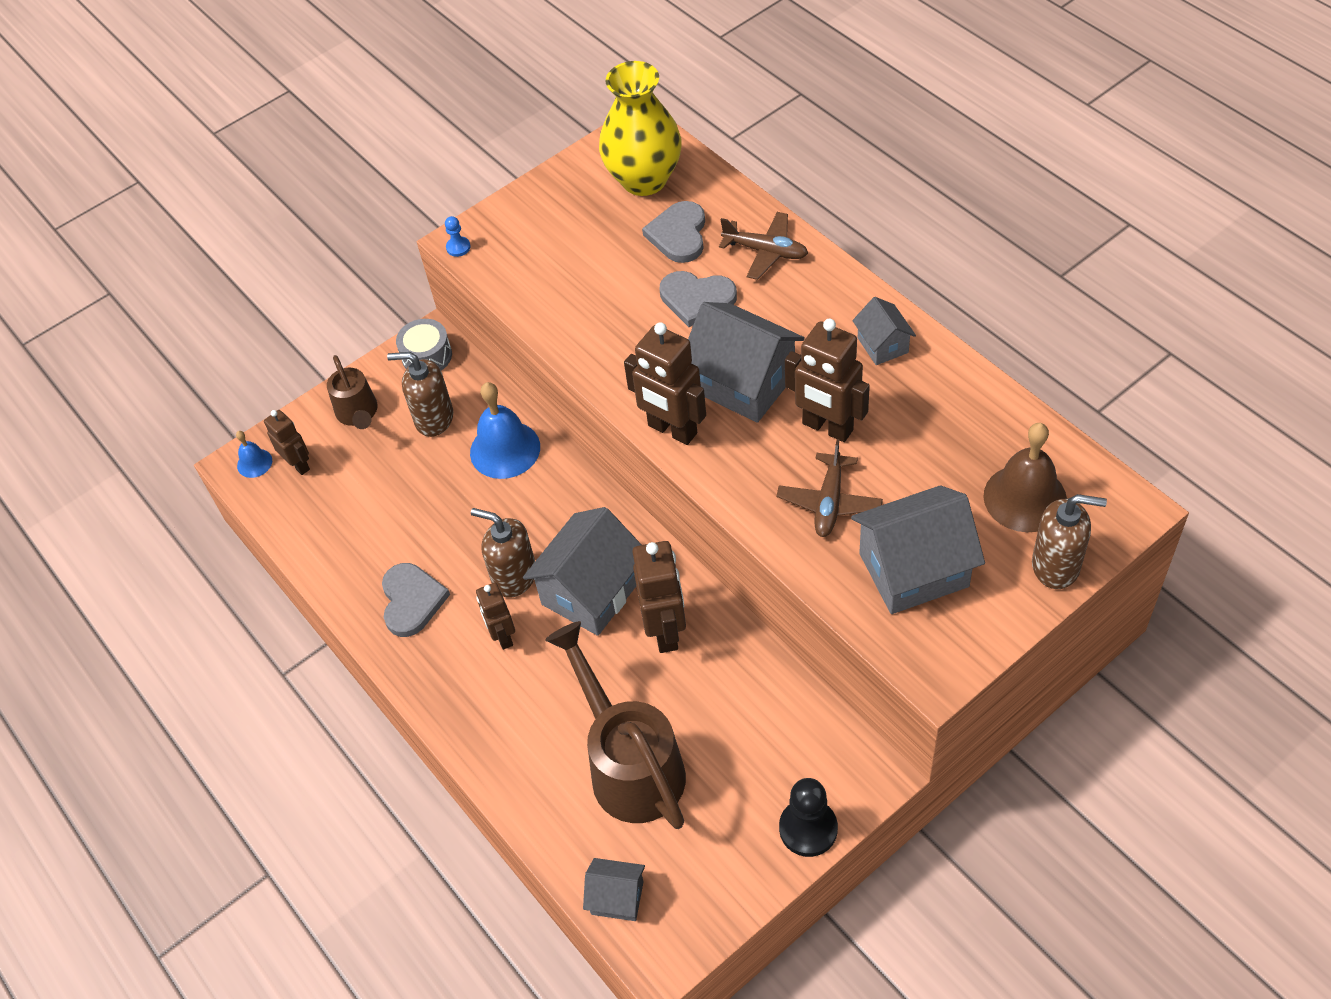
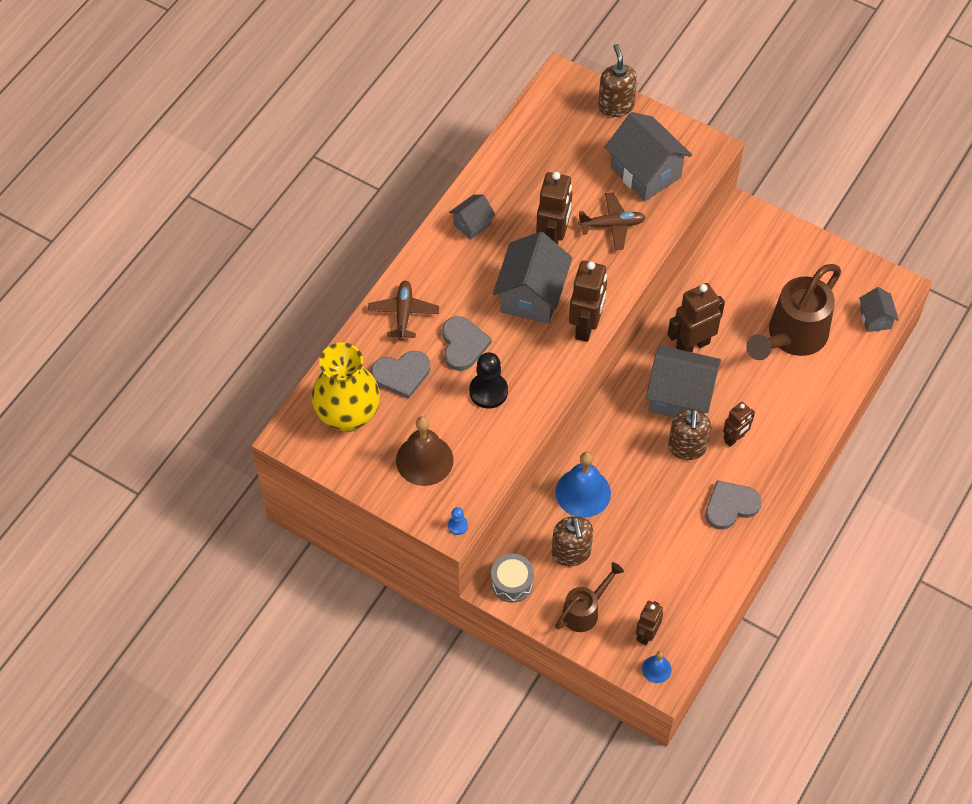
camera: 115 degrees left, 5 degrees up
(808, 829) = (791, 237): black pawn -> black pawn (488, 391)
(1025, 498) = (572, 128): brown bell -> brown bell (424, 460)

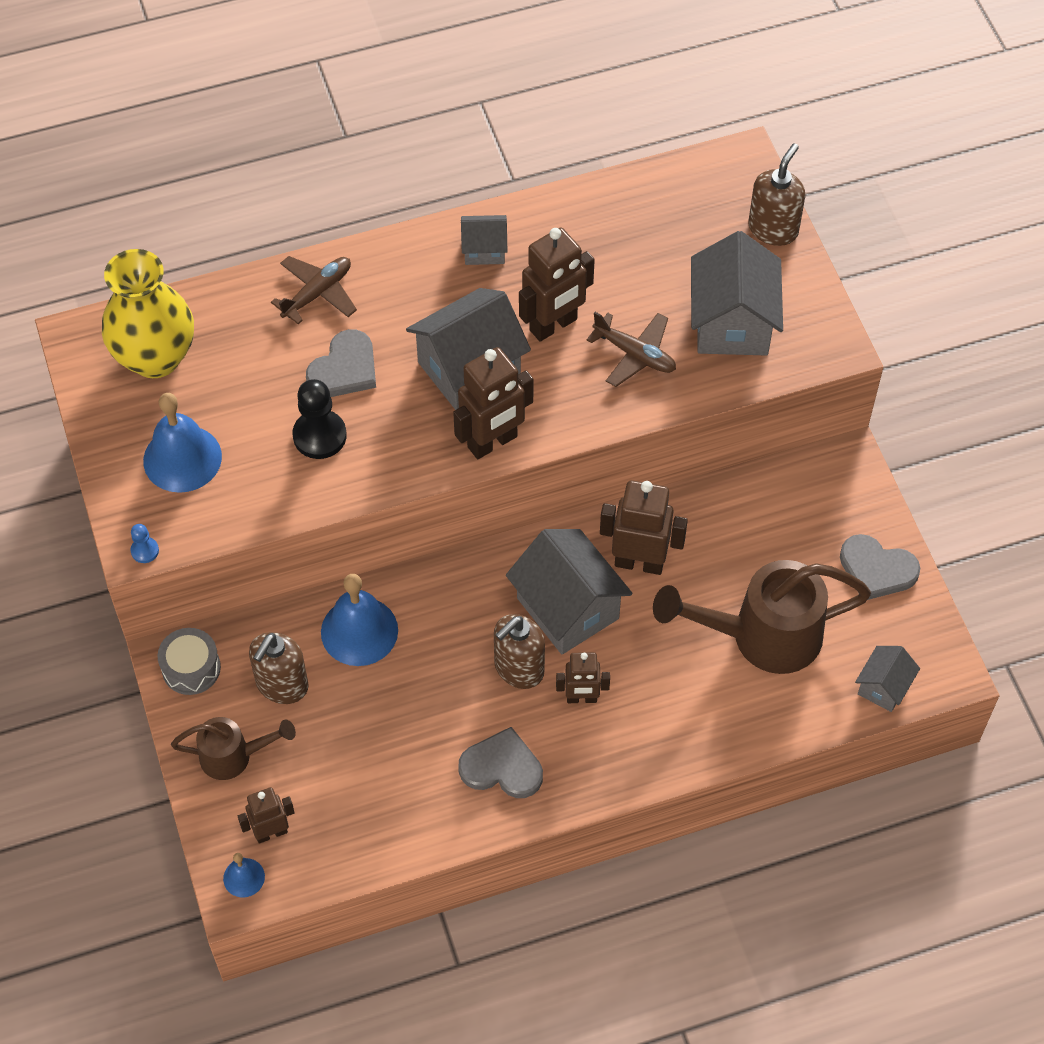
camera: 40 degrees right, 0 degrees up
(401, 374) = (251, 354): grey heart -> grey heart (877, 569)
(424, 460) = (182, 458): brown bell -> blue bell

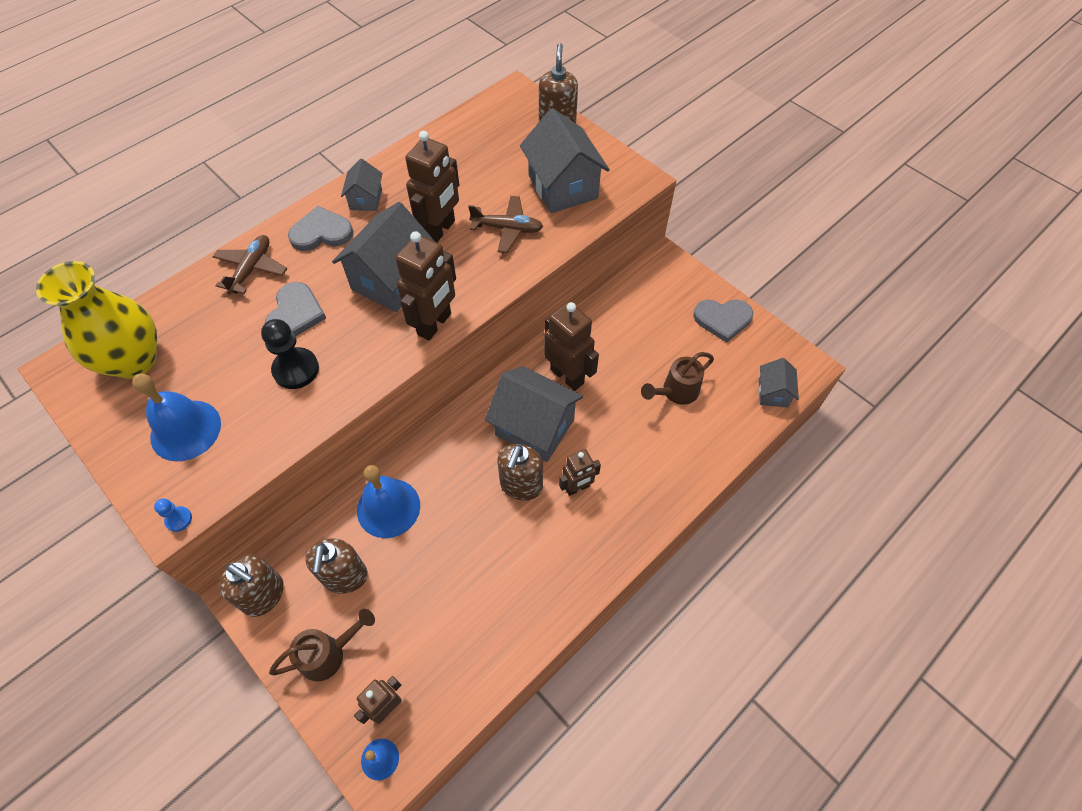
camera: 25 degrees left, 0 degrees up
(191, 668) = (264, 595): grey drum -> brown soap dispenser
(484, 250) = (366, 199): grey house -> grey house turned 60 degrees counterclockwise
(502, 767) = (545, 566): grey heart -> grey heart (321, 232)
(639, 562) = (567, 376): brown robot -> brown robot turned 60 degrees clockwise
(761, 636) = (675, 392): brown watering can -> brown watering can, size x0.55

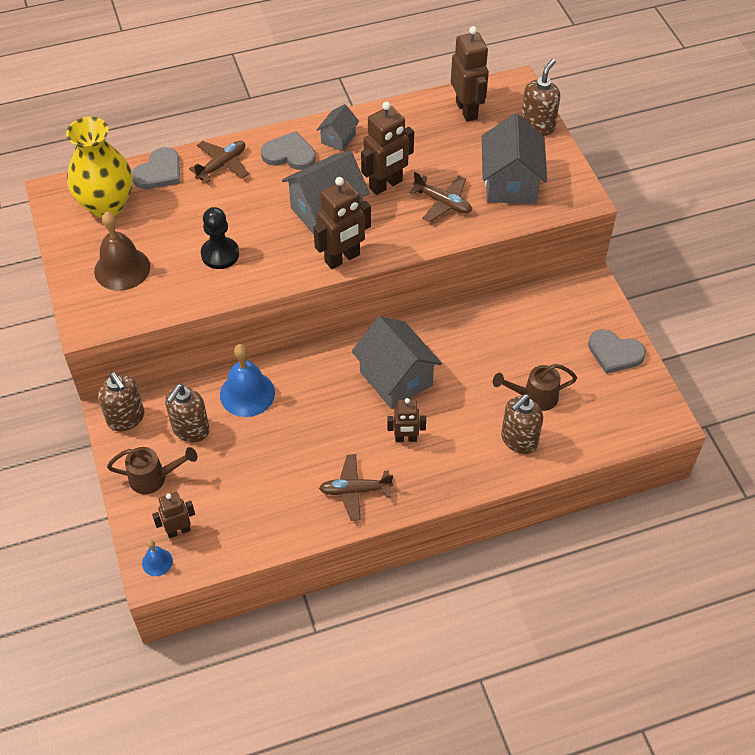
camera: 25 degrees right, 5 degrees down
(178, 519) = (91, 328): blue pawn -> none
(185, 430) = (122, 268): blue bell -> brown bell
(295, 314) = (239, 212): grey heart -> grey heart (159, 172)
(521, 485) = (360, 418): brown soap dispenser -> brown soap dispenser (519, 440)
(555, 569) = (355, 490): none -> brown plane
(567, 376) = (446, 348): brown robot -> brown robot (467, 110)
(773, 393) = (622, 431): grey house -> none

